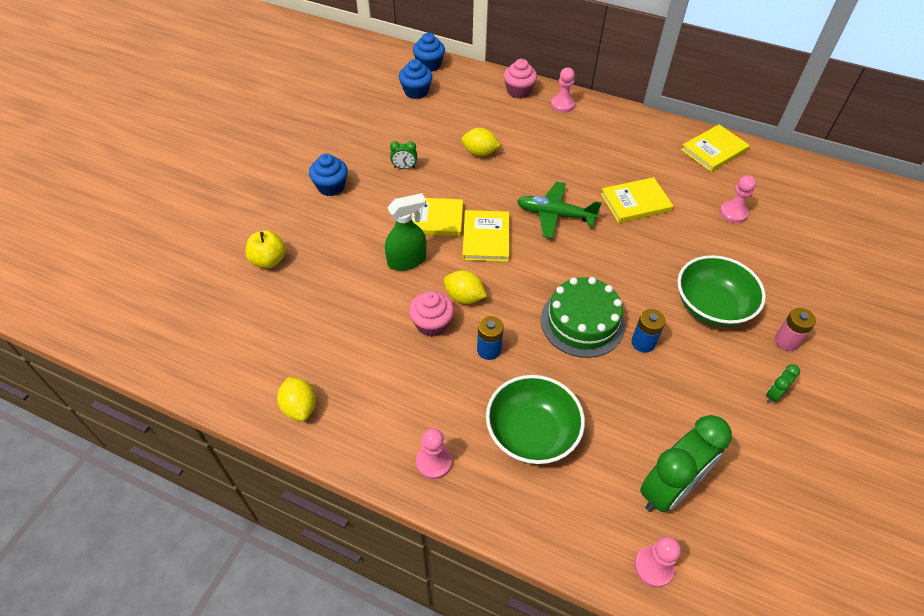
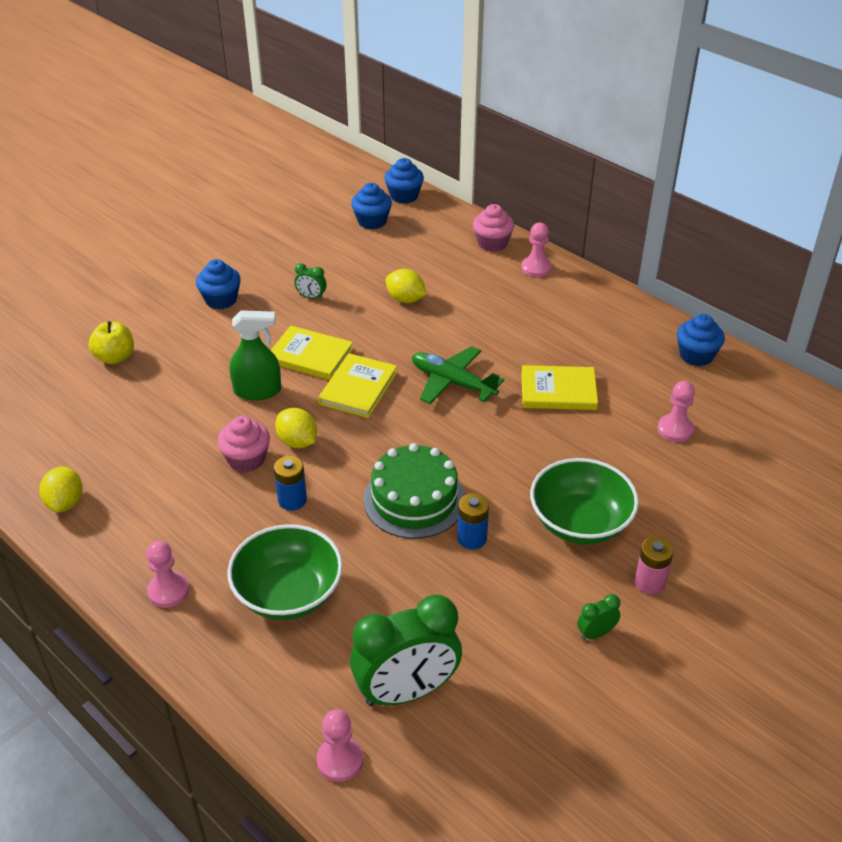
camera: 20 degrees right, 10 degrees down
(714, 150) = (696, 355): yellow book -> blue cupcake

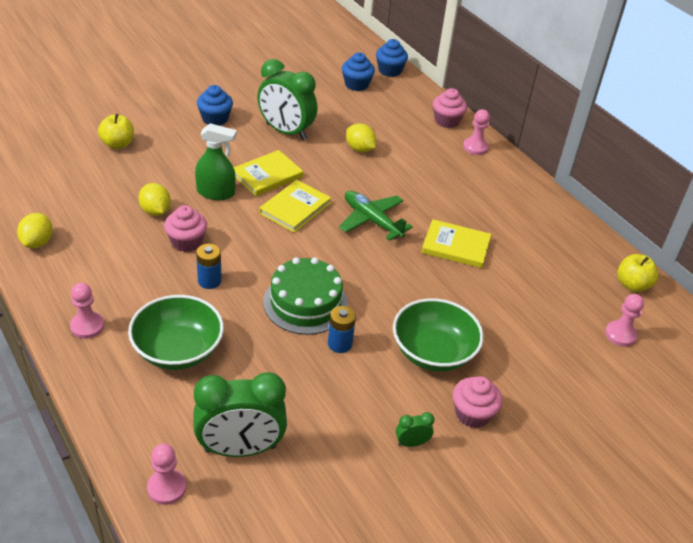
camera: 10 degrees right, 0 degrees up
(297, 442) = (231, 238): yellow lemon -> yellow lemon (155, 211)
(310, 356) = (267, 175): yellow book -> yellow book turned 75 degrees counterclockwise
(311, 297) = (286, 132): green clock -> green clock, size x2.37
(649, 582) = (472, 414): pink battery -> pink cupcake
(675, 429) = (542, 298): pink pawn -> pink pawn (620, 335)
(696, 355) = (582, 244): blue cupcake -> none
(766, 390) = (632, 285): none -> yellow apple

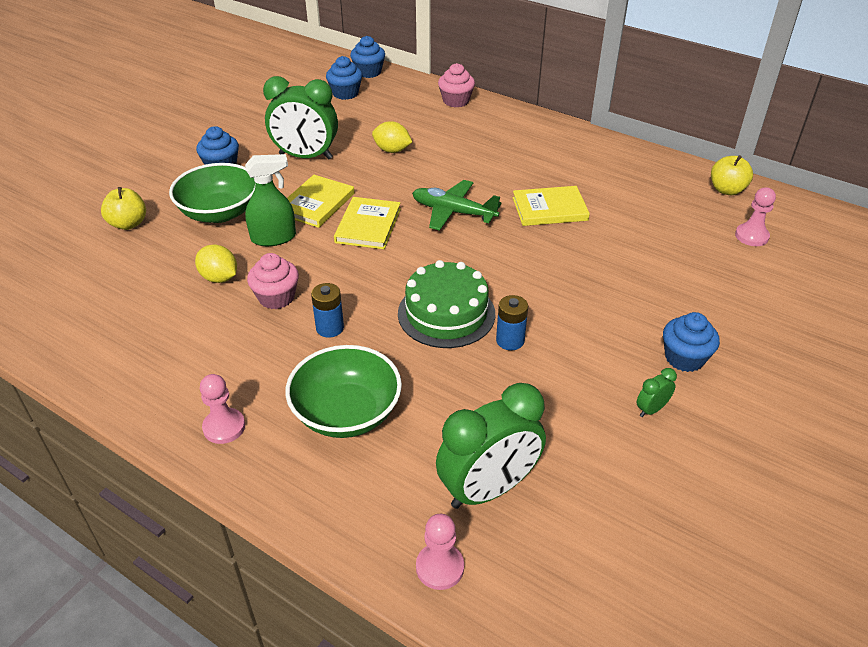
camera: 20 degrees left, 0 degrees up
(37, 242) = (101, 358): yellow lemon -> none
(433, 352) = (604, 314): green bowl -> green bowl (219, 212)
(472, 414) = (684, 358): pink cupcake -> blue cupcake
(475, 147) = (499, 116): pink pawn -> none

